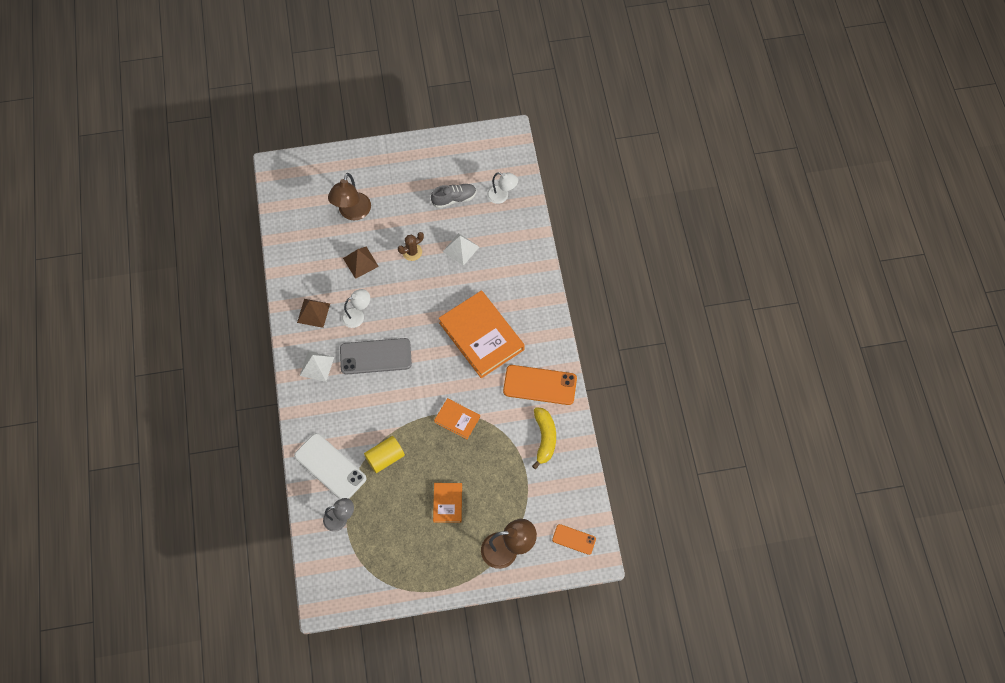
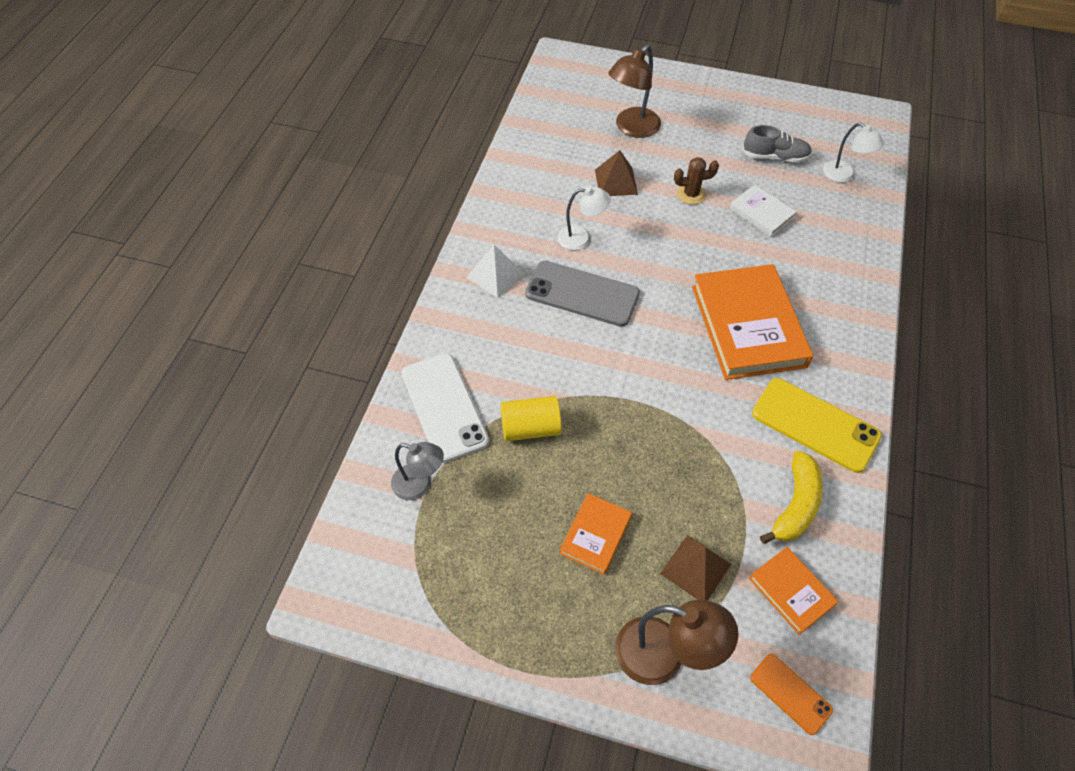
camera: 25 degrees right, 10 degrees down
(313, 313) = (524, 214): brown pyramid -> brown pyramid (695, 569)
(457, 419) = (664, 420): orange book -> orange book (791, 591)
(461, 249) = (761, 213): white pyramid -> white book
(540, 385) = (815, 425): orange phone -> yellow phone

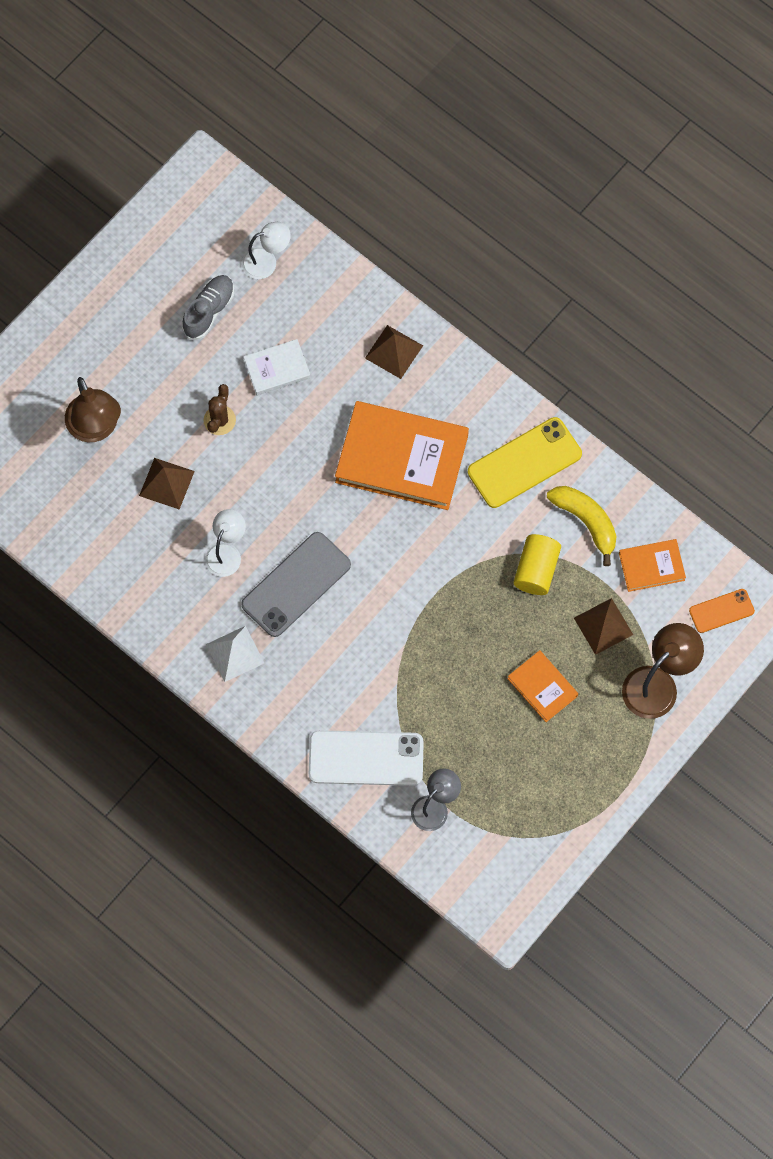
camera: 65 degrees left, 15 degrees up
(530, 428) = (421, 694): yellow cylinder -> yellow cylinder (536, 570)
(839, 284) = (394, 351): none -> brown pyramid

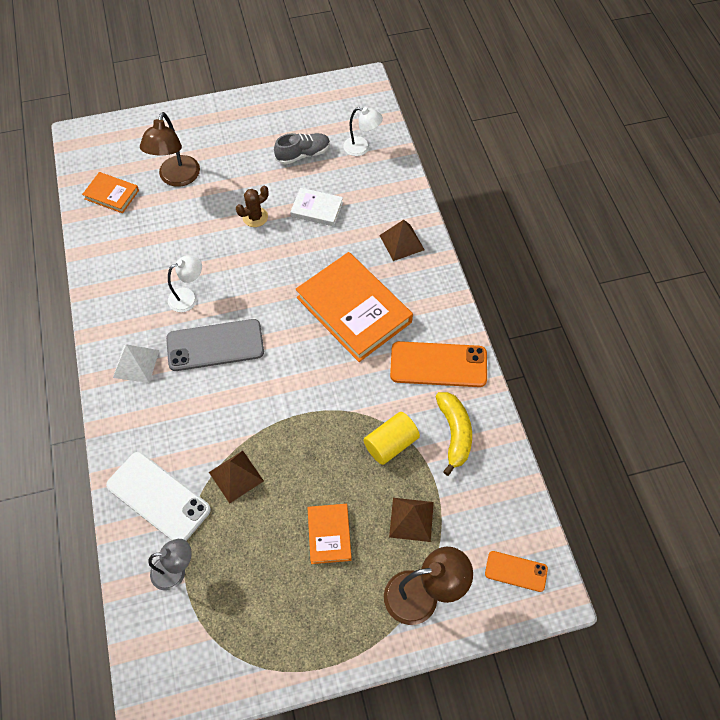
camera: 35 degrees right, 10 degrees down
(166, 483) = (189, 233): brown pyramid -> brown pyramid (236, 476)
(524, 463) = (438, 365): yellow phone -> orange phone
(651, 566) = (482, 499): orange book -> orange book (112, 194)

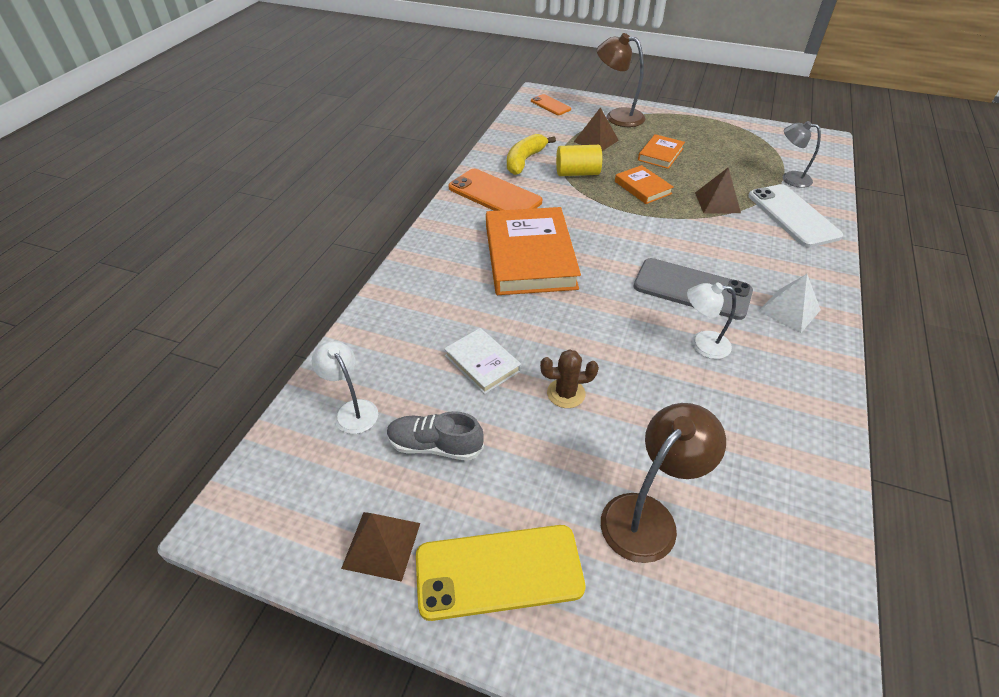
camera: 145 degrees left, 15 degrees down
(112, 194) = (773, 548): orange book -> orange book (642, 187)
(232, 124) = (499, 571): none -> yellow phone
(402, 242) = (426, 286): brown pyramid -> brown pyramid (381, 545)

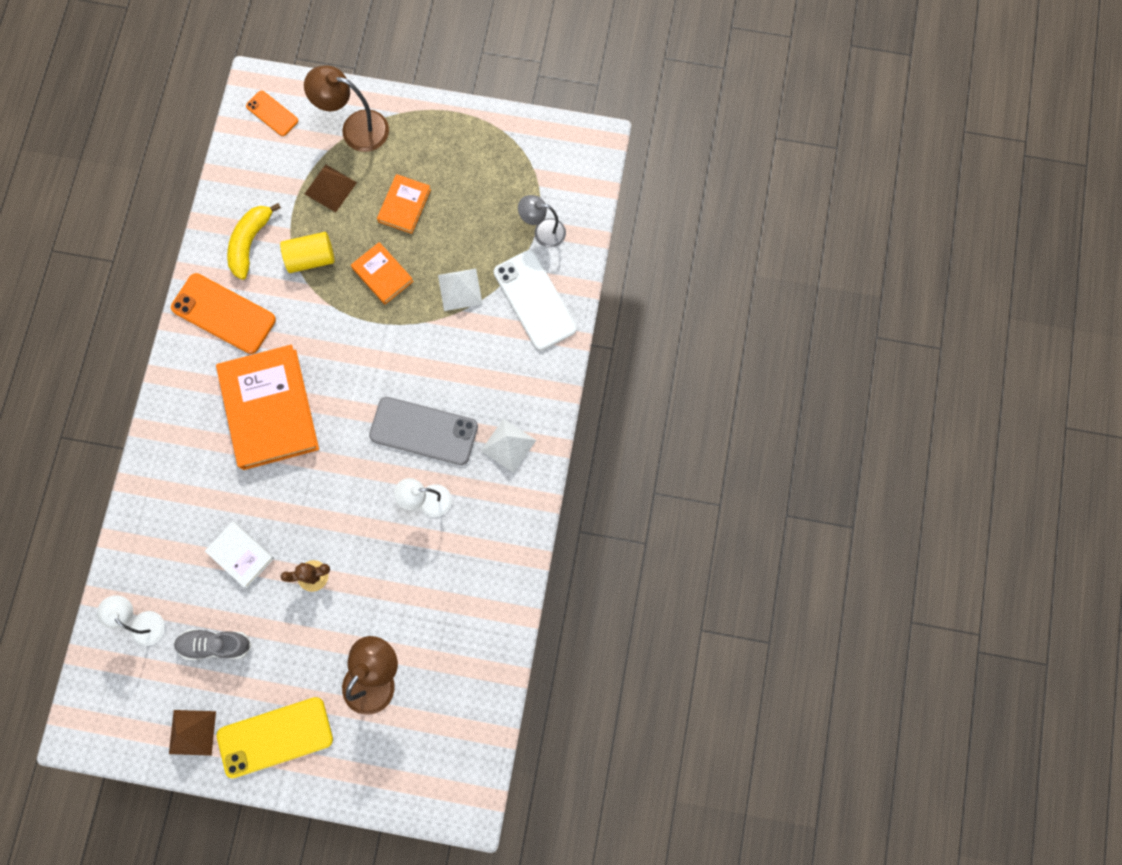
camera: 10 degrees left, 30 degrees up
(717, 202) = (460, 289): brown pyramid -> white pyramid

